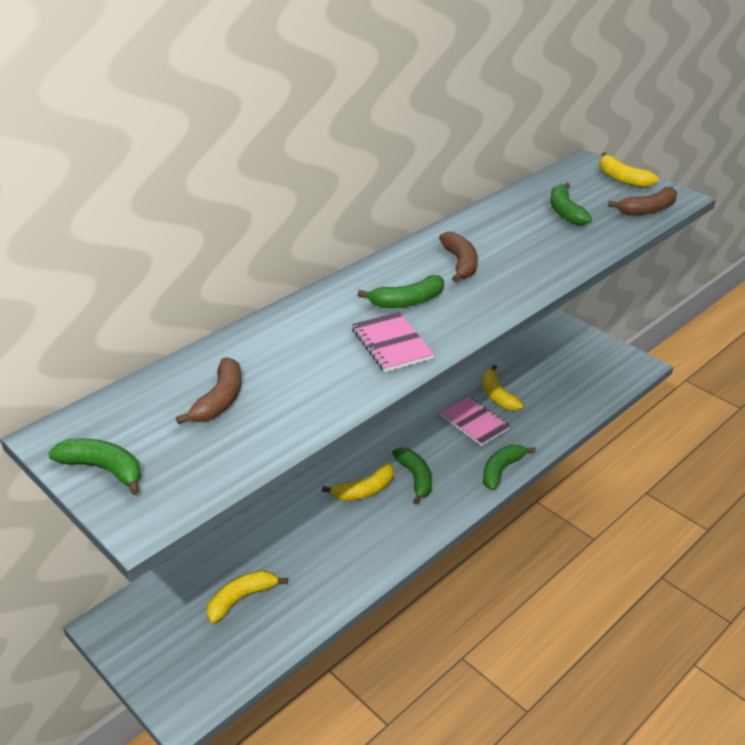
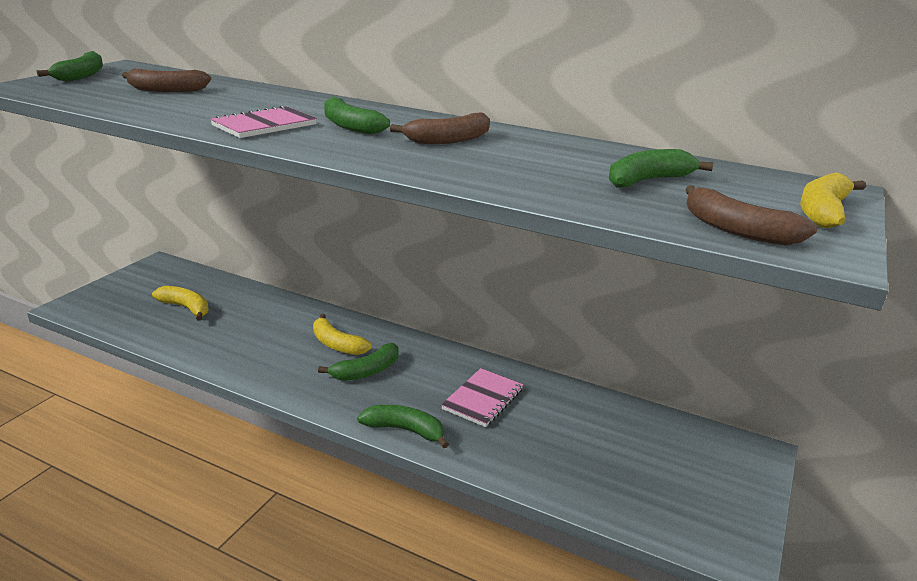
camera: 70 degrees right, 10 degrees down
(497, 395) = (546, 411): yellow banana -> none

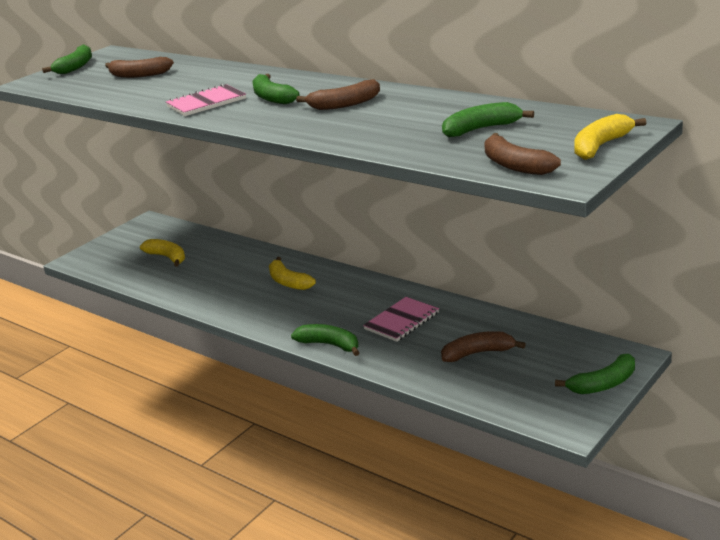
camera: 15 degrees right, 0 degrees up
(366, 371) = (309, 302): green banana -> green banana (603, 384)
(586, 445) = (478, 353): none -> brown banana

